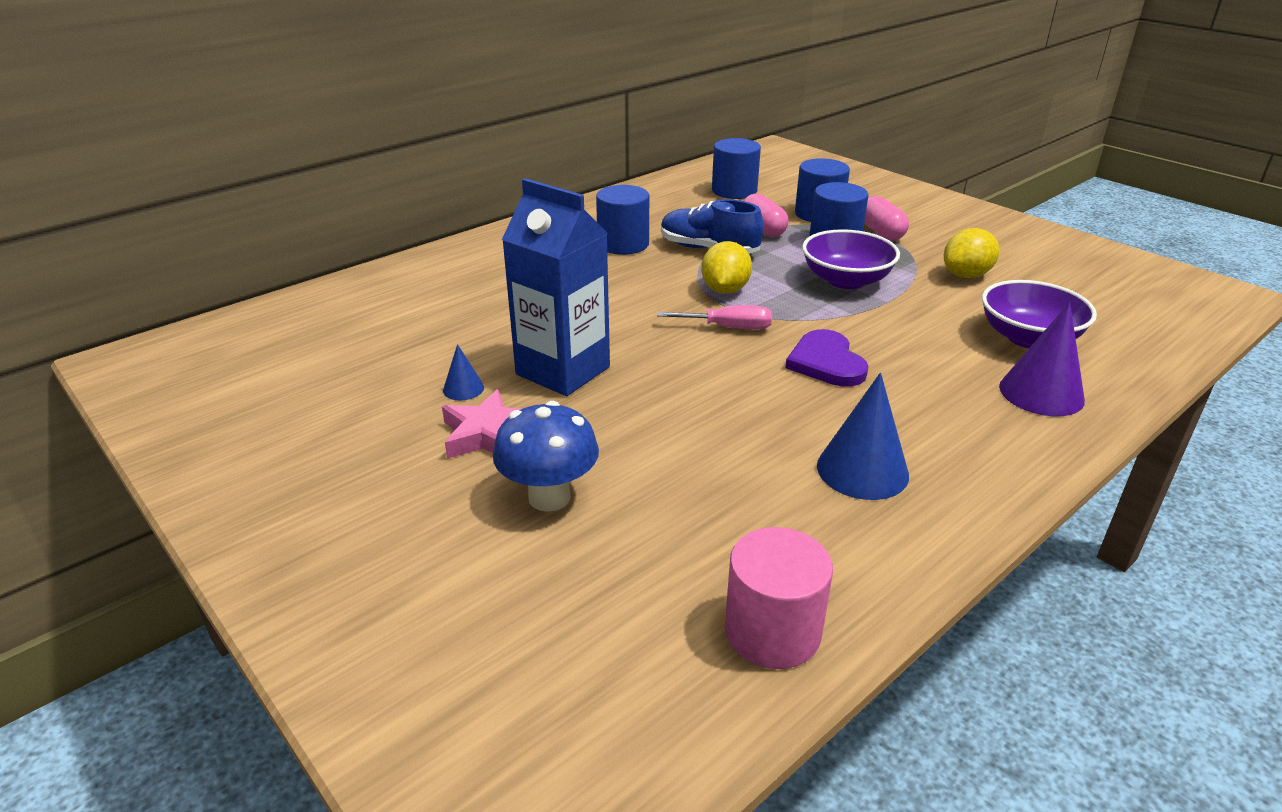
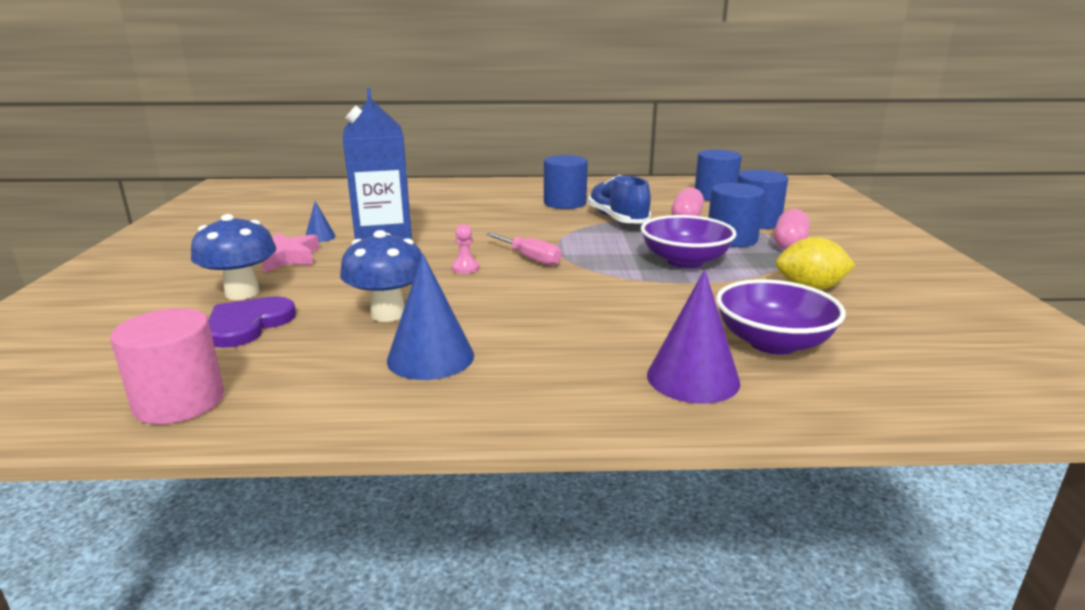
camera: 40 degrees right, 10 degrees down
(697, 364) = (465, 268): none -> pink pawn
(725, 290) = (576, 240): yellow lemon -> none
(740, 447) = (388, 314): none -> blue mushroom
(826, 362) = (553, 296): purple heart -> purple heart (248, 324)

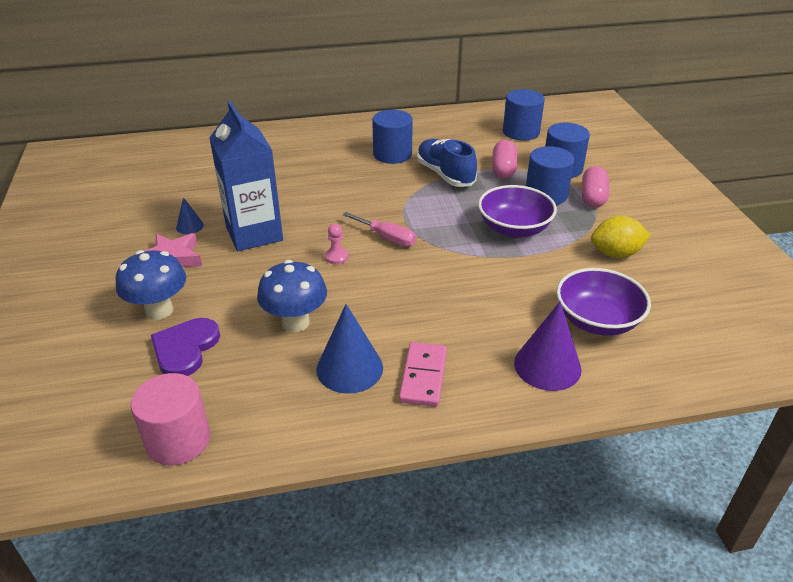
camera: 10 degrees left, 15 degrees up
(521, 373) = (423, 376): none -> pink domino

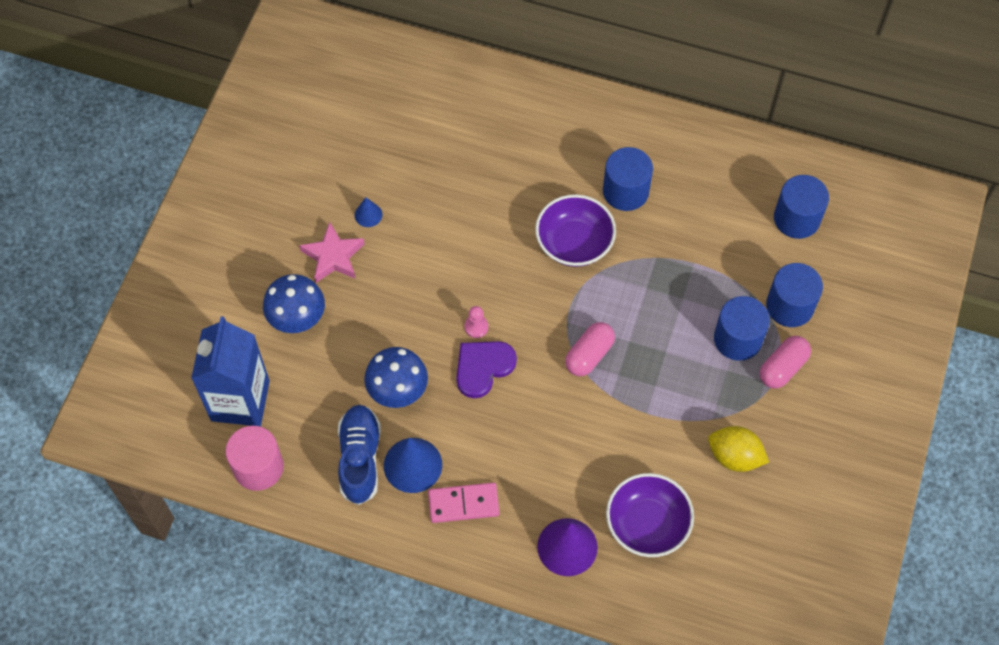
camera: 30 degrees right, 25 degrees up
(185, 348) = (300, 376): purple heart -> purple heart (483, 367)
(254, 233) = (420, 255): blue carton -> blue carton (240, 400)
(387, 238) = (536, 324): pink screwdriver -> none
(423, 376) = (463, 504): pink domino -> pink domino turned 45 degrees clockwise
(445, 174) = (657, 254): blue shoe -> blue shoe (360, 458)
(503, 169) = (725, 276): pink capsule -> pink capsule (589, 355)
(514, 229) = (665, 373): purple bowl -> purple bowl (574, 243)

